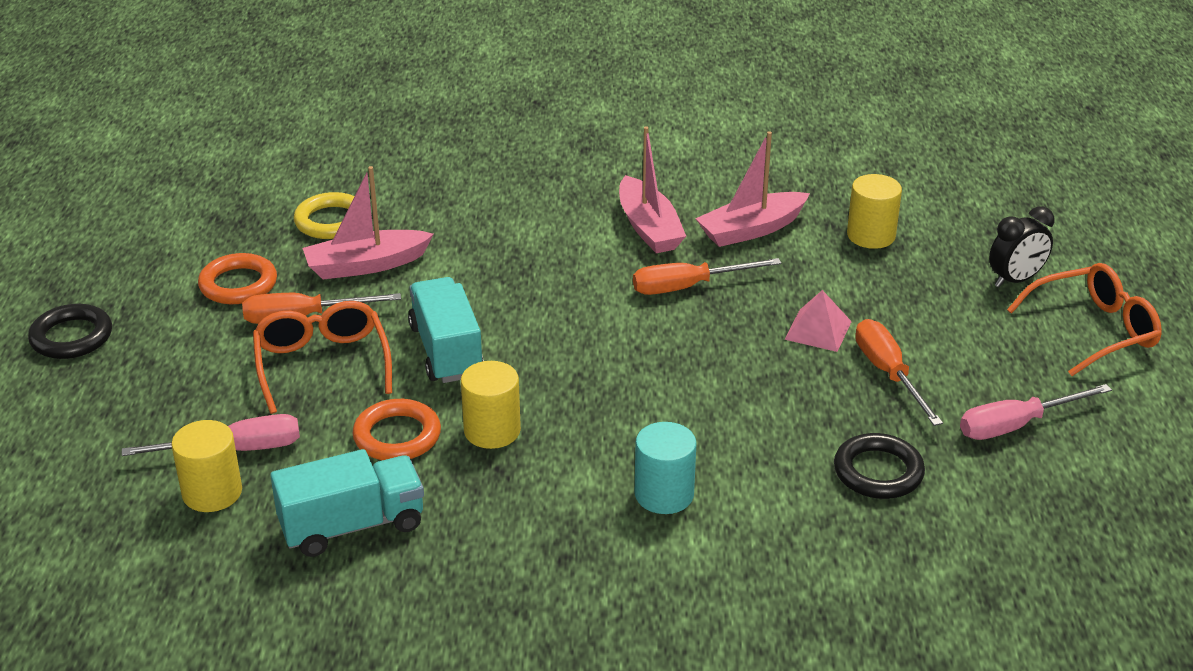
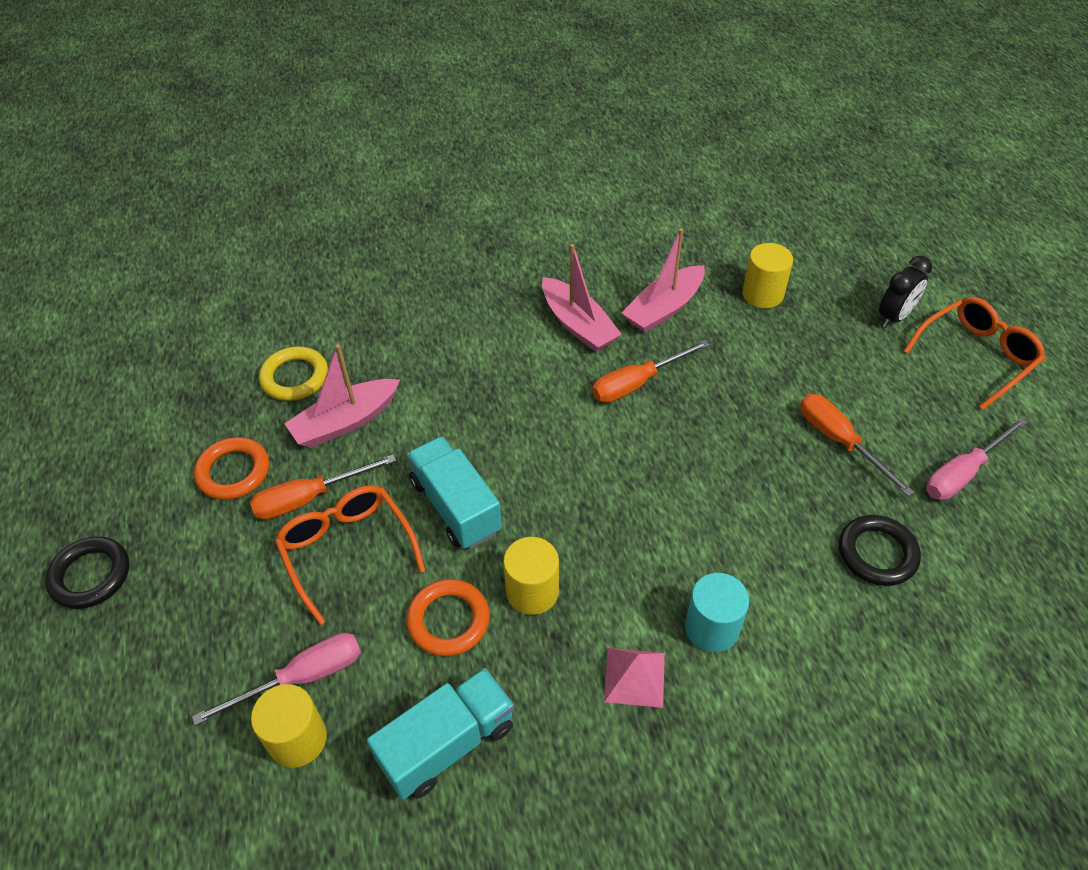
camera: 15 degrees left, 15 degrees up
(818, 330) = (763, 406): pink pyramid -> pink pyramid (634, 677)

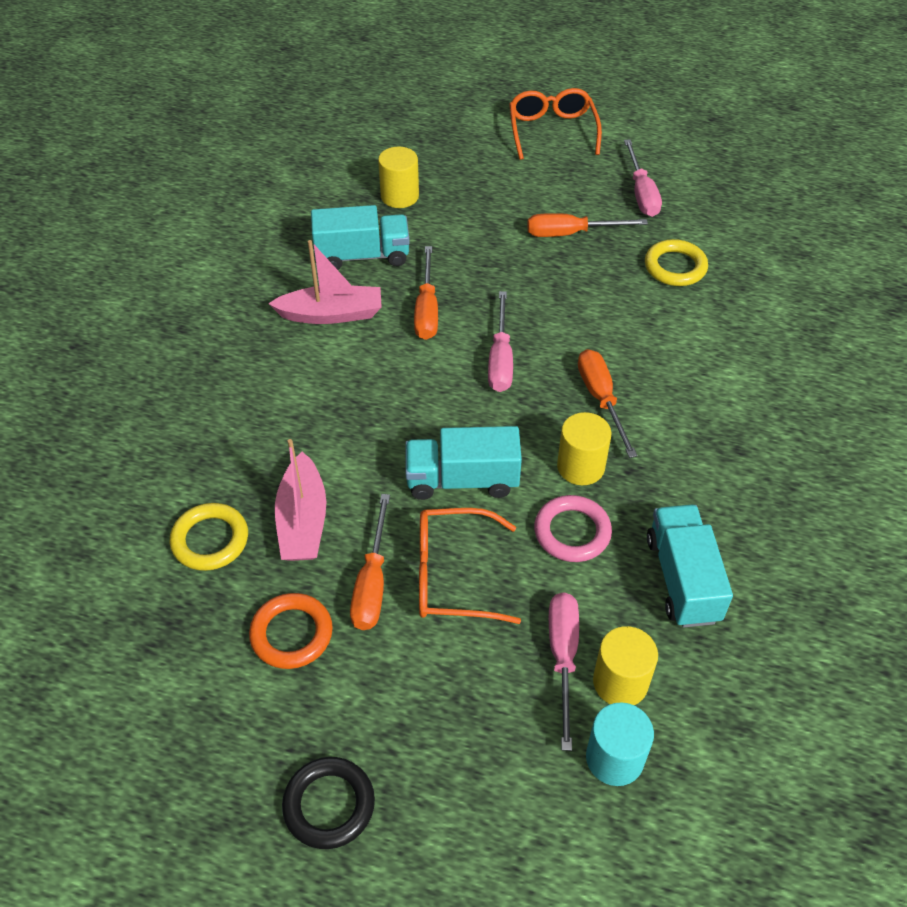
camera: 60 degrees left, 0 degrees up
(448, 620) = (572, 532): orange ring -> pink ring
(620, 465) = (500, 359): none -> pink screwdriver
(631, 570) = (601, 399): none -> orange screwdriver
(634, 677) = (691, 441): pink pyramid -> none
(664, 308) = (362, 256): pink boat -> turquoise truck
(711, 628) = (678, 379): turquoise cylinder -> turquoise cylinder (614, 758)
(877, 553) = (675, 267): black ring -> yellow ring
(894, 317) = (484, 146): black clock -> none

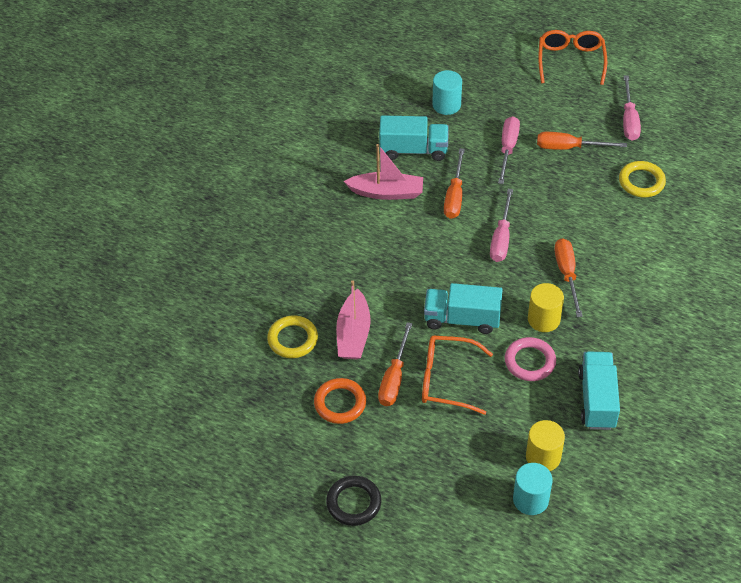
camera: 10 degrees right, 0 degrees up
(399, 196) = (446, 105): yellow cylinder -> turquoise cylinder
(563, 658) = (509, 438): pink screwdriver -> pink screwdriver (508, 149)

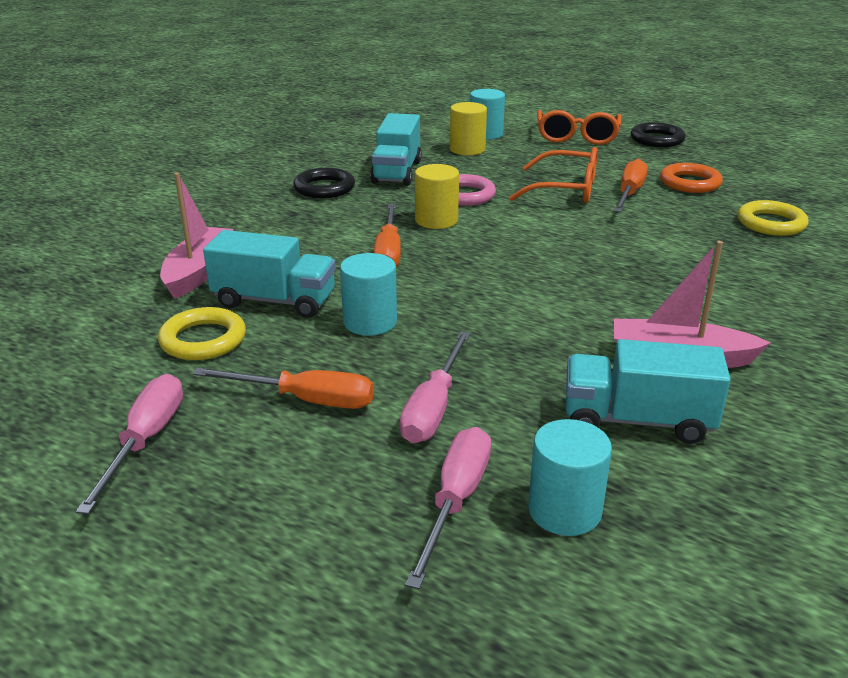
camera: 175 degrees left, 20 degrees down
(353, 334) = (690, 223): pink boat -> pink boat (199, 271)
(454, 196) = (550, 344): orange screwdriver -> none
(462, 319) = (545, 226): turquoise truck -> turquoise truck (274, 301)
(501, 238) = (476, 290): pink screwdriver -> pink screwdriver (455, 501)
(556, 204) = (370, 322): none -> turquoise cylinder
(570, 61) = (190, 607): orange glasses -> orange glasses (577, 137)
(648, 363) = (324, 188): none -> black ring

